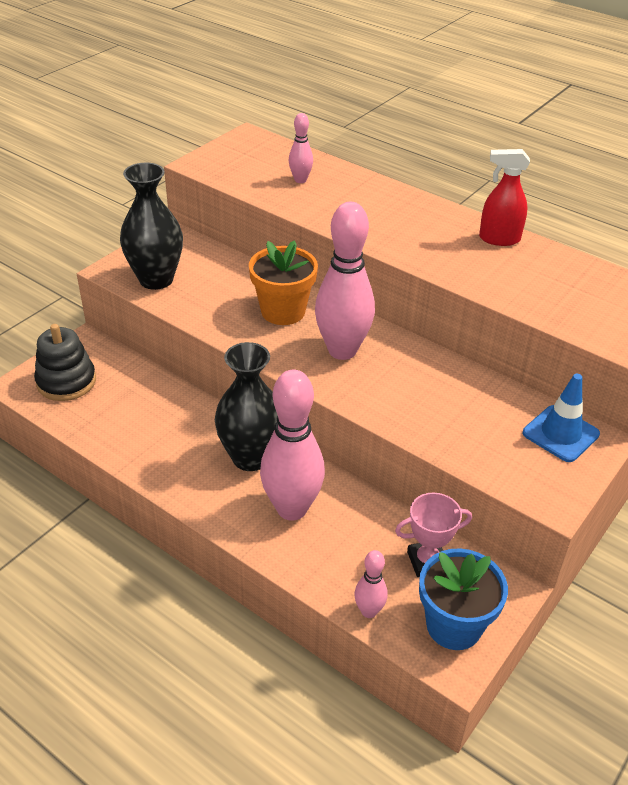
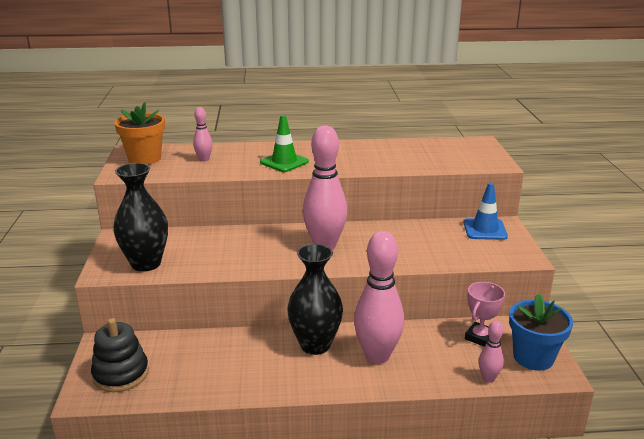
camera: 40 degrees left, 15 degrees down
(283, 311) = (259, 243): orange flower pot -> orange flower pot (144, 159)
(377, 222) = (284, 162): none -> green traffic cone
(499, 239) = (360, 146): red spray bottle -> none

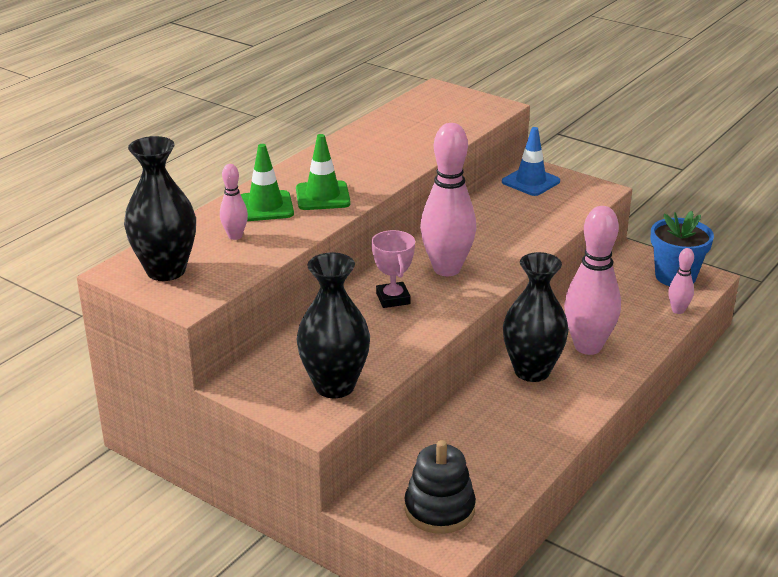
camera: 50 degrees left, 5 degrees up
(144, 159) = (166, 271): orange flower pot -> black vase
(248, 154) = (265, 207): none -> green traffic cone
(480, 337) = (621, 285): pink trophy -> pink trophy (393, 299)

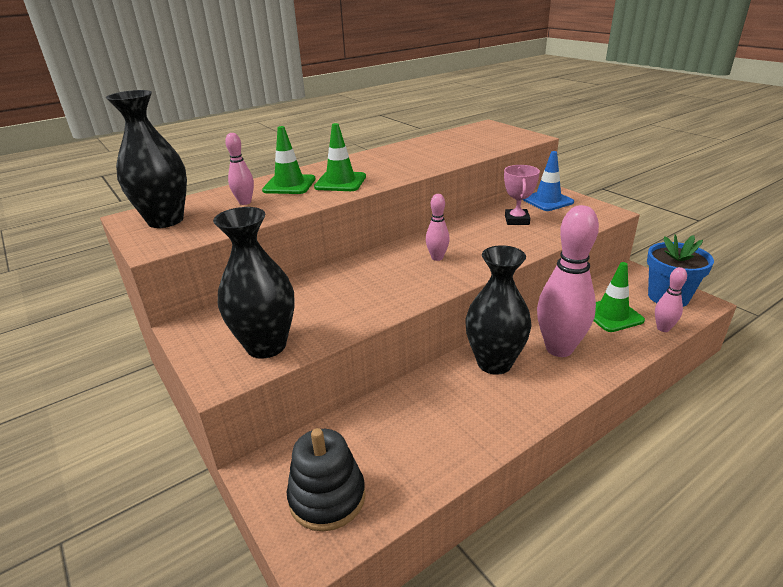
camera: 20 degrees right, 0 degrees up
(393, 299) = (374, 275): pink trophy -> pink trophy (516, 220)
(447, 269) = (437, 258): pink bowling pin -> pink bowling pin, size x0.47
(627, 304) = (612, 315): none -> green traffic cone

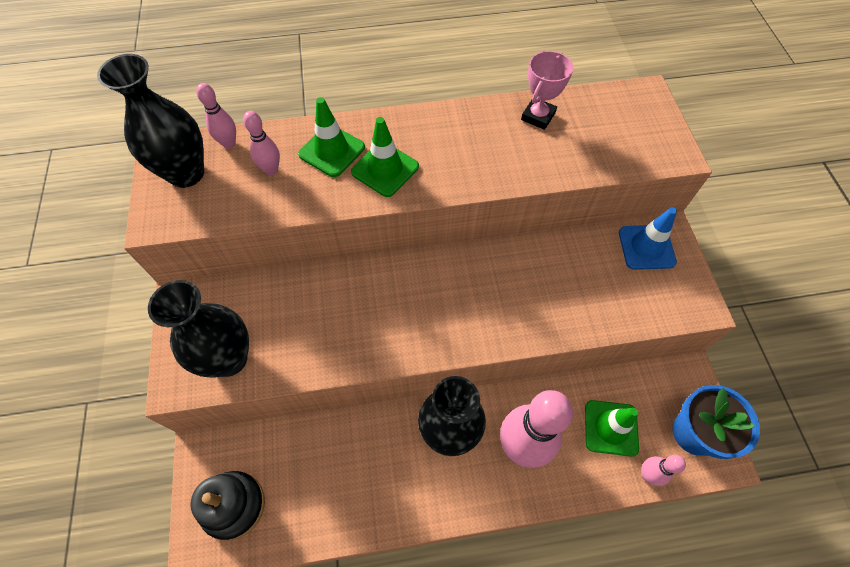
camera: 25 degrees right, 30 degrees up
(437, 258) = (451, 299): pink bowling pin -> pink bowling pin (229, 143)
(516, 220) = (581, 270): pink trophy -> pink trophy (538, 116)

